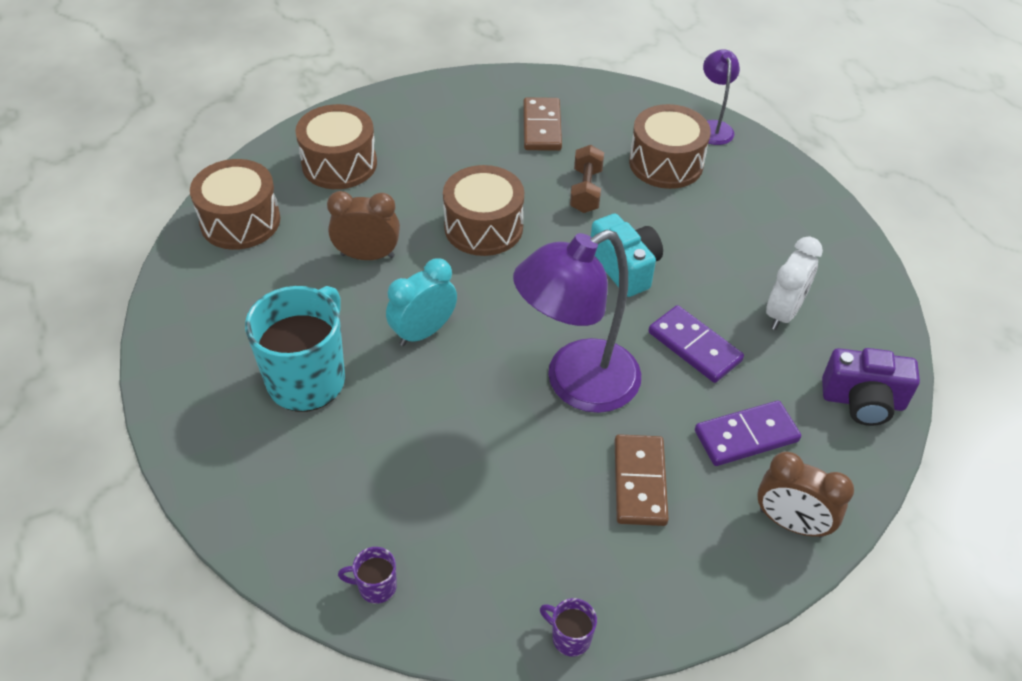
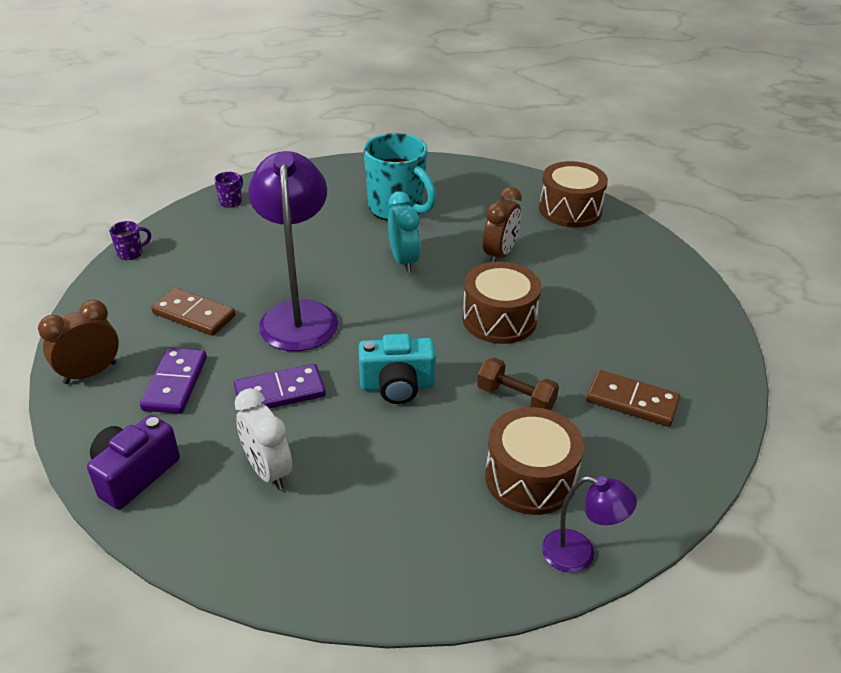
camera: 115 degrees right, 10 degrees down
(339, 164) = (621, 265): brown drum -> none

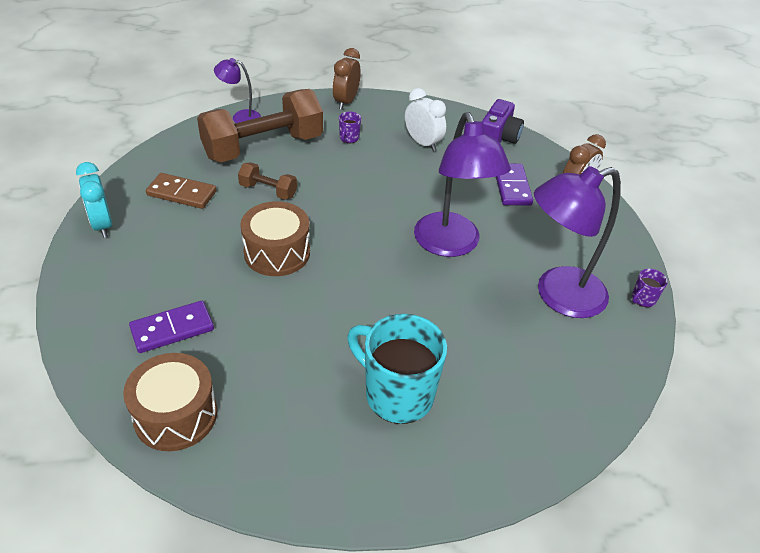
camera: 170 degrees right, 5 degrees up
(194, 314) = (536, 239): brown domino -> none
(214, 261) = (558, 296): none -> purple lamp
(231, 201) = (599, 387): purple mug -> purple mug (349, 138)
(280, 392) = (436, 185): purple domino -> purple domino (172, 329)
(397, 386) = (355, 194): turquoise camera -> none
(403, 261) = (373, 312): turquoise clock -> turquoise clock (102, 225)
(499, 255) = (272, 329): brown clock -> brown clock (346, 102)
(530, 478) = (263, 147): brown drum -> brown dumbbell

